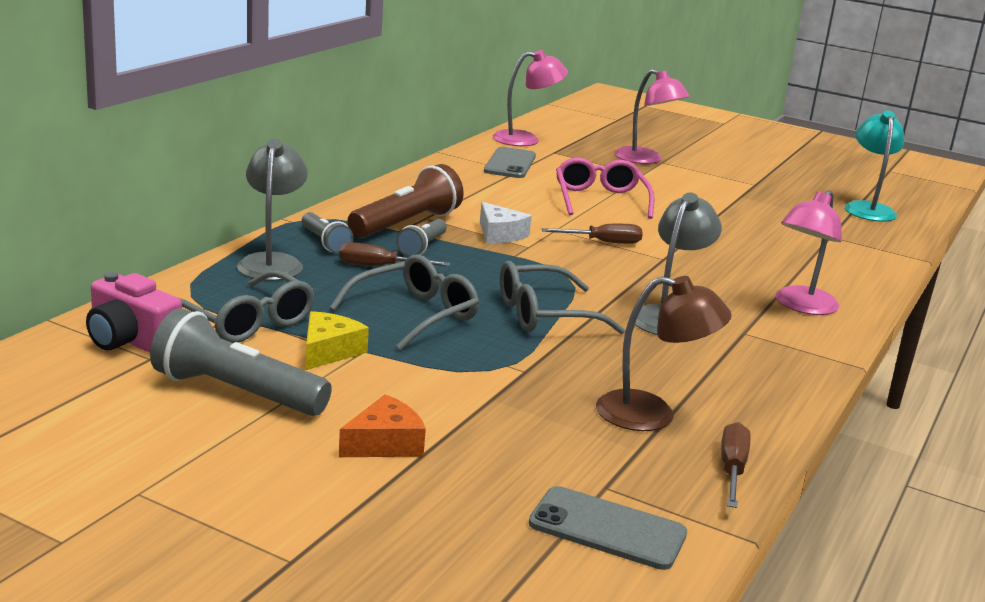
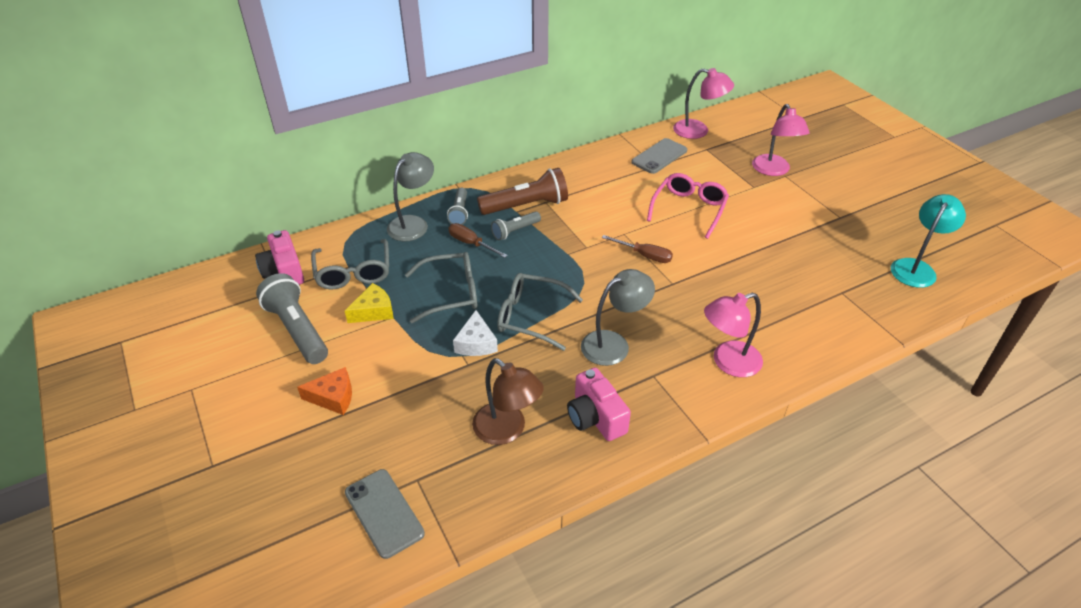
camera: 35 degrees right, 20 degrees up
(500, 234) = (578, 230): white cheese -> white cheese (476, 343)
(732, 379) = (595, 417): none -> pink camera
(732, 469) = (507, 497): brown screwdriver -> none

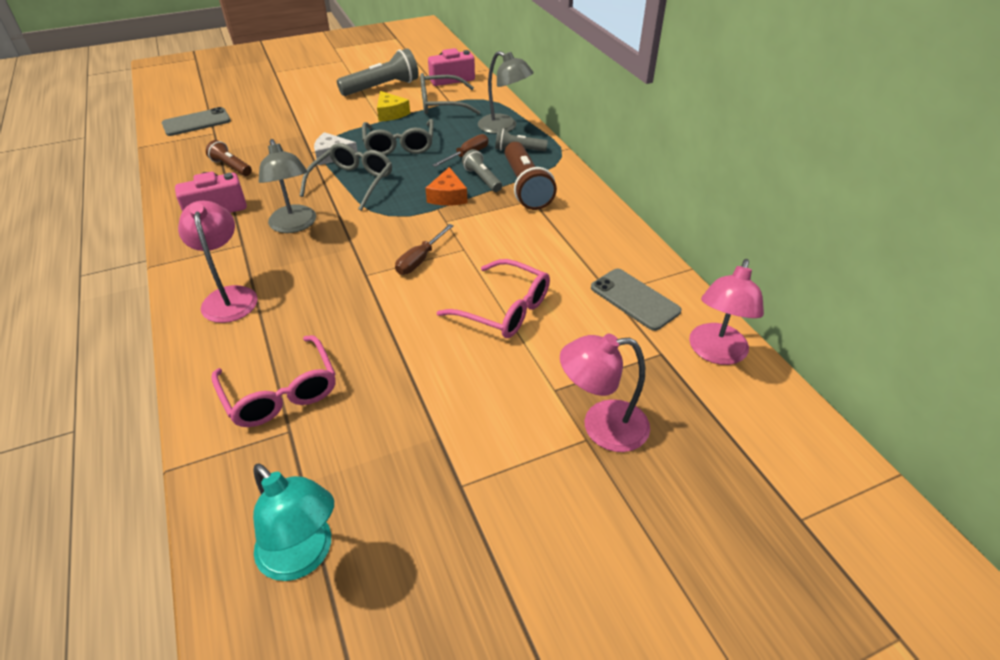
camera: 95 degrees right, 0 degrees up
(333, 397) = (307, 103): orange cheese -> orange cheese (448, 196)
(507, 430) = (231, 167): brown lamp -> brown flashlight
(813, 304) = (281, 393): none -> pink glasses

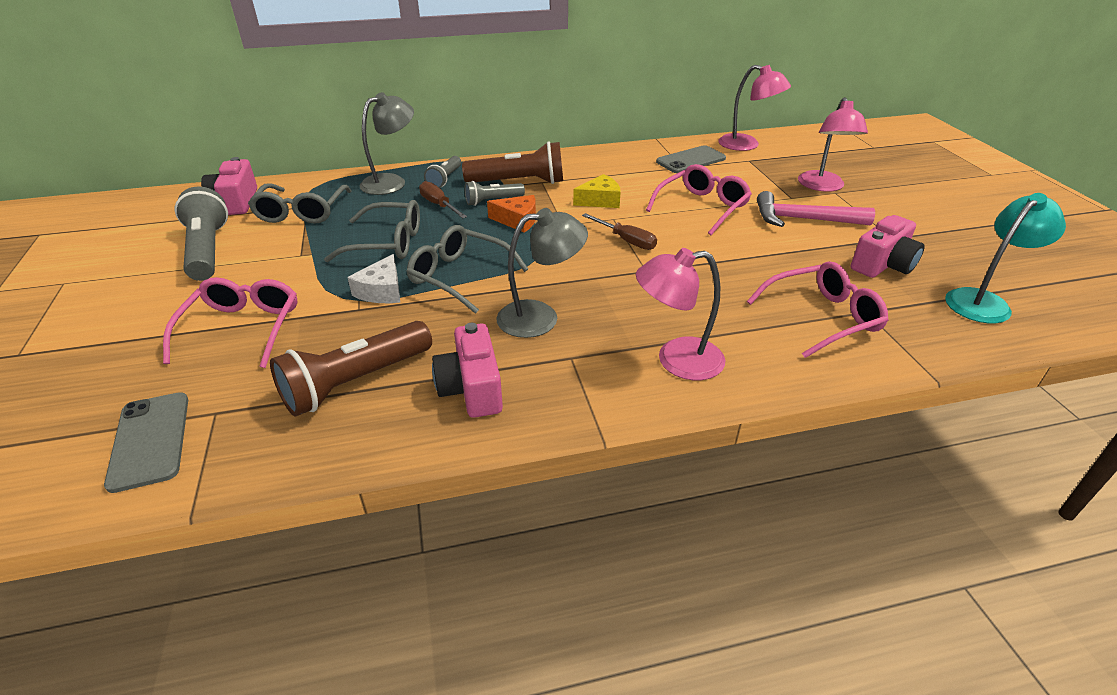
camera: 80 degrees left, 5 degrees down
(231, 167) = (356, 382): brown flashlight -> brown flashlight, size x1.77
(291, 120) = (242, 329): none -> pink glasses
(388, 462) = (883, 265): none -> pink camera
(391, 113) = (296, 246): yellow cheese -> yellow cheese (600, 200)
(494, 396) = (803, 219): none -> pink hammer

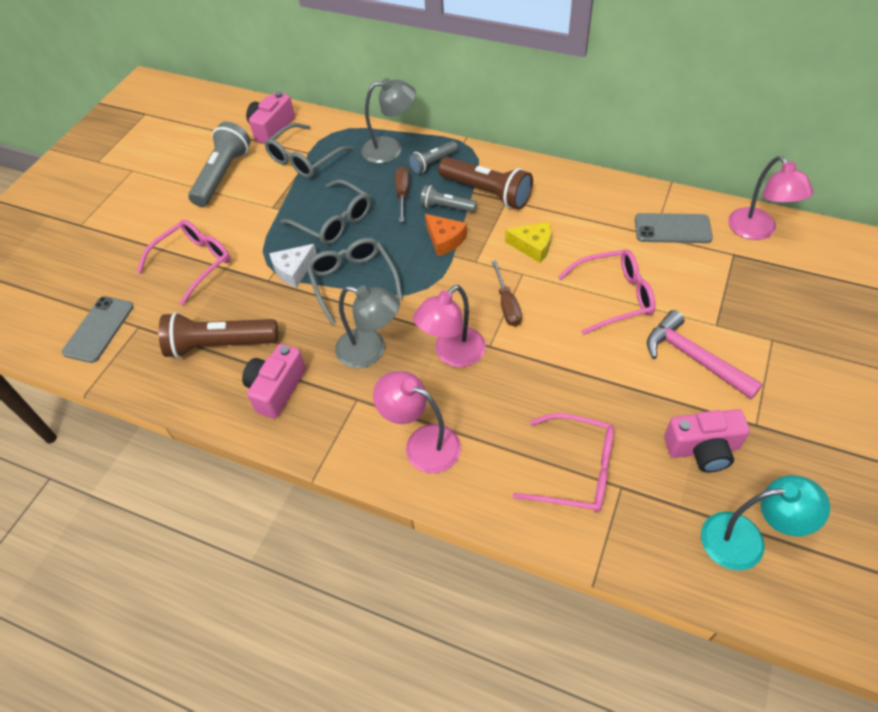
camera: 40 degrees right, 15 degrees up
(822, 186) = (768, 325): pink lamp -> pink lamp (452, 354)

